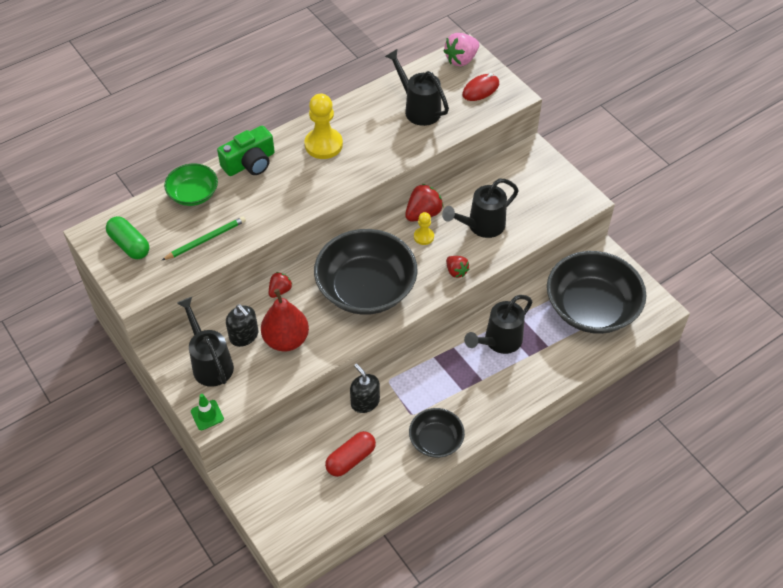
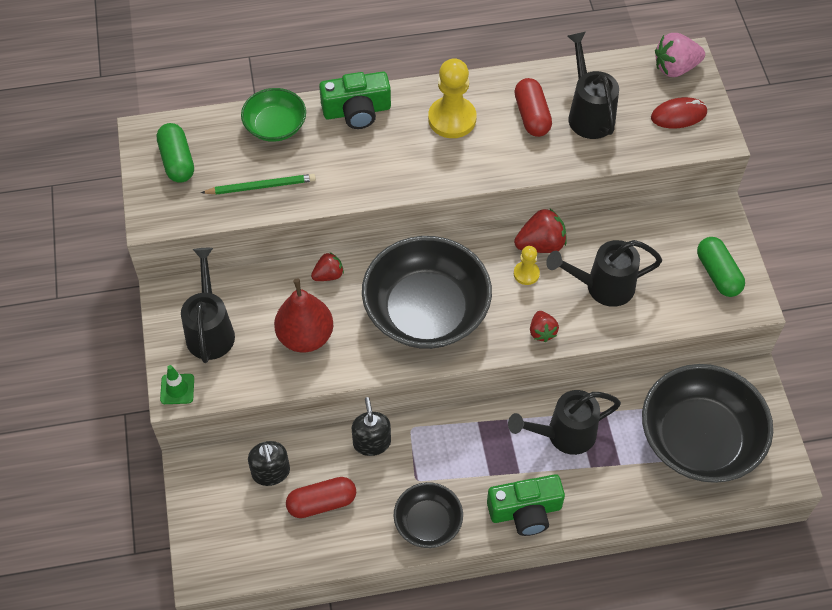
camera: 25 degrees right, 5 degrees up
(244, 336) = (262, 313): black soap dispenser -> black soap dispenser (271, 472)
(379, 123) = (532, 116): none -> red capsule
(500, 404) = (525, 511): none -> green camera
(554, 189) = (718, 274): none -> green capsule

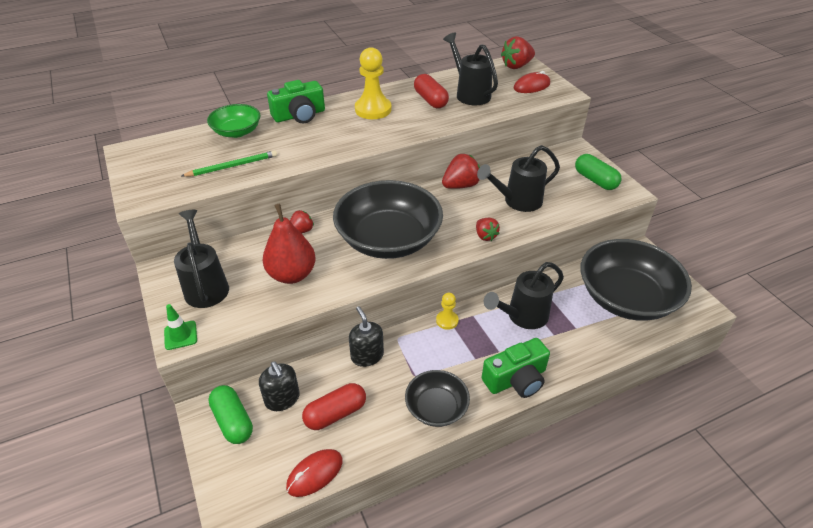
camera: 15 degrees left, 15 degrees down
(177, 161) = (157, 162): green capsule -> green capsule (233, 421)
(287, 562) = (315, 474): none -> red mouse
(526, 273) = (457, 203): yellow pawn -> yellow pawn (447, 320)
(675, 68) = (516, 66): pink strawberry -> red strawberry

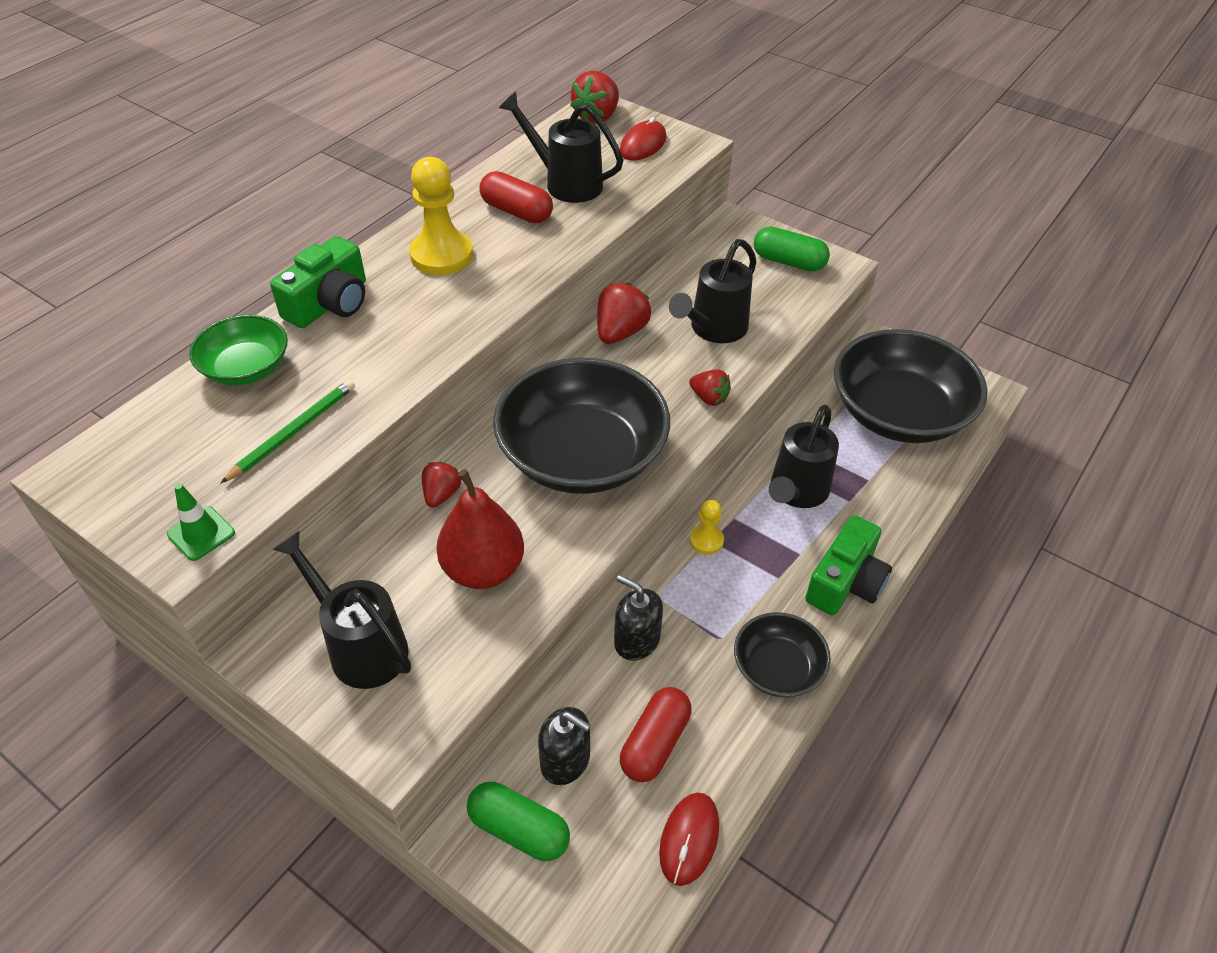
camera: 30 degrees left, 5 degrees up
(180, 335) = (387, 742): green traffic cone -> green traffic cone (201, 534)

